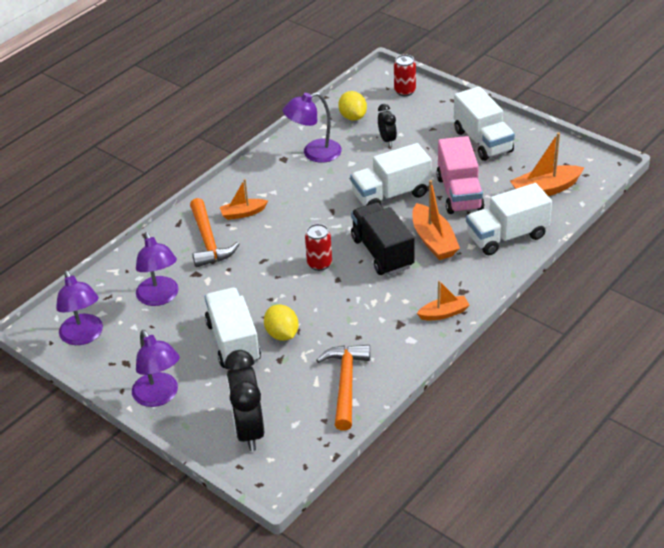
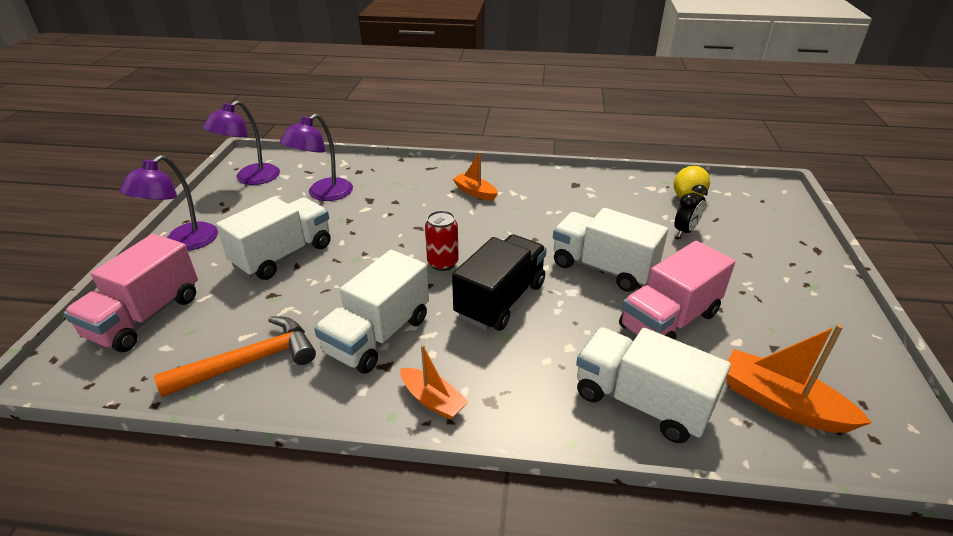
camera: 55 degrees right, 5 degrees down
(208, 241) = (419, 190): orange hammer -> none
(249, 430) = (145, 317): black clock -> pink truck
(282, 334) = (313, 281): yellow lemon -> none
(314, 153) = (604, 197): purple lamp -> none
(405, 91) = (775, 212): red can -> none
(433, 240) = (561, 333): orange boat -> none
(483, 141) = (786, 301): white truck -> white truck (378, 335)

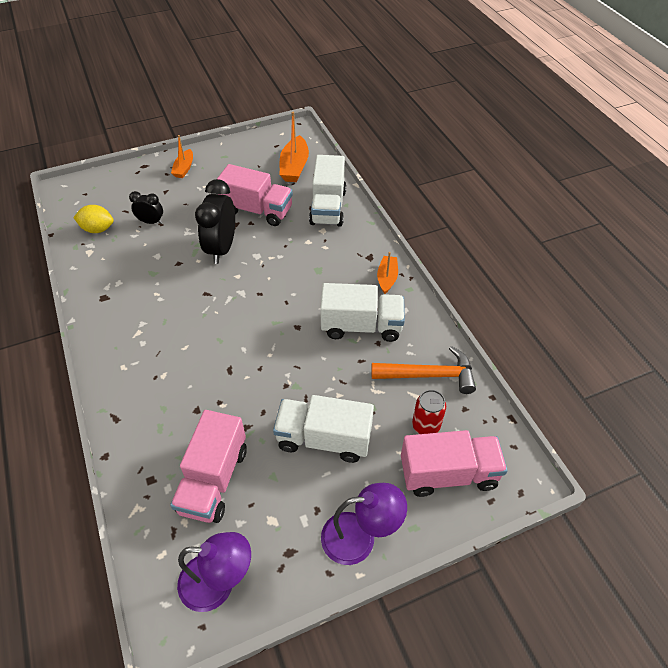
camera: 120 degrees left, 15 degrees up
(250, 361) = (429, 375): orange hammer -> orange hammer turned 150 degrees clockwise
(323, 194) = (214, 479): purple lamp -> pink truck
(443, 263) = (268, 331): red can -> red can (425, 426)
(475, 192) = (150, 358): orange boat -> orange boat (184, 168)
(500, 300) = (288, 284): black truck -> none
(603, 268) = (222, 248): white truck -> black clock

